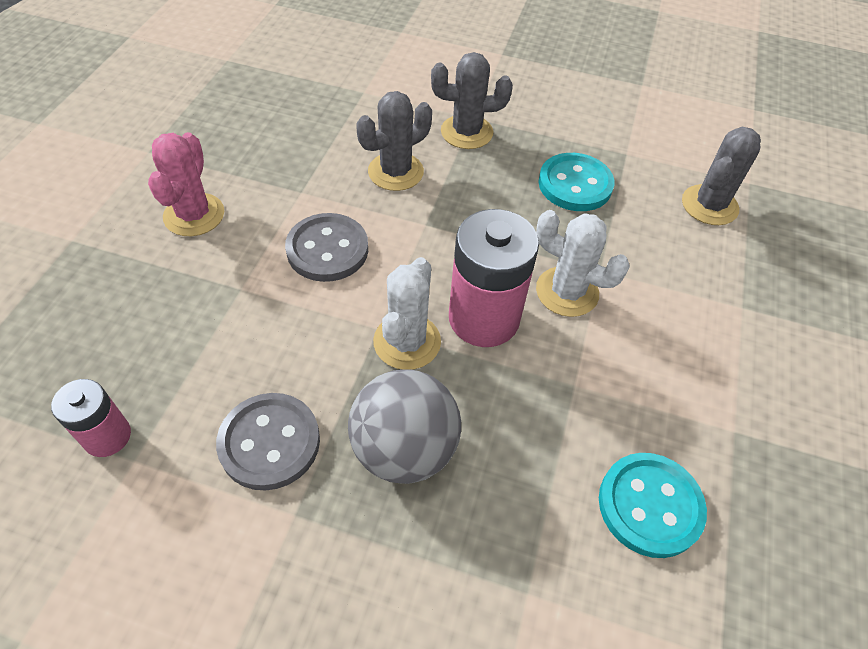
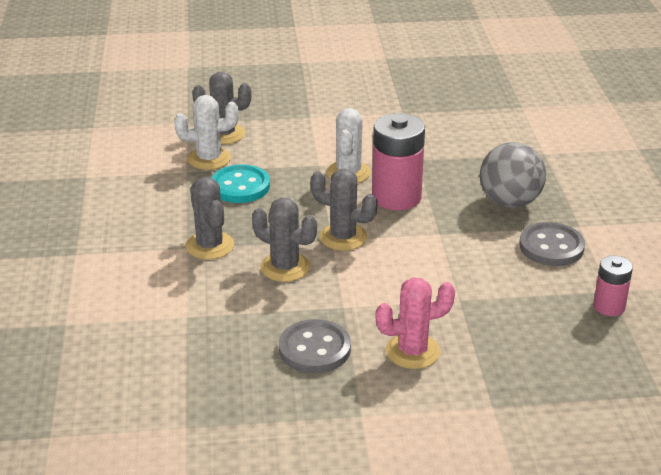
camera: 110 degrees left, 20 degrees down
(327, 249) = (392, 274): grey button -> grey button (314, 349)
(407, 342) = (439, 220): white cactus -> white cactus (209, 159)
(423, 234) = (343, 237): none -> grey cactus
(649, 505) = (468, 129): turquoise button -> none

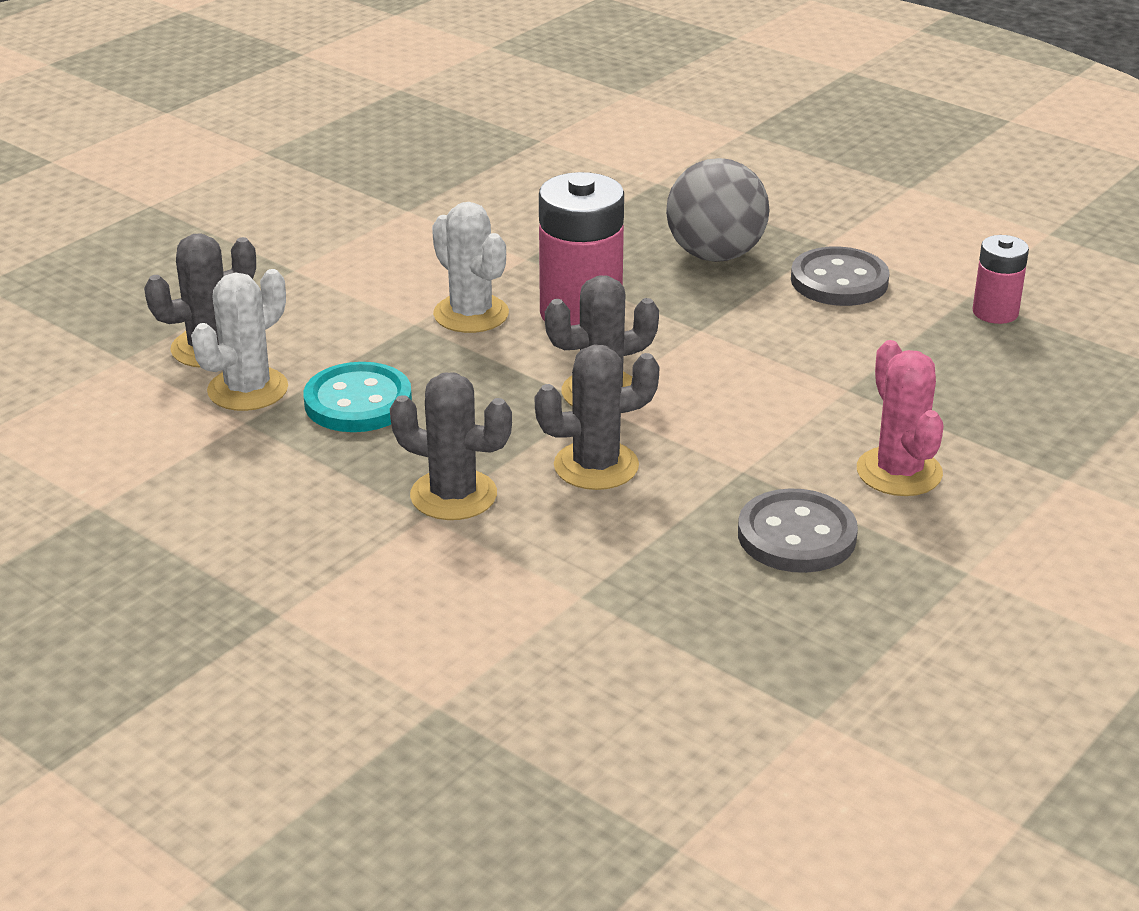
camera: 45 degrees left, 0 degrees up
(412, 351) = (899, 472): pink cactus -> pink cactus turned 45 degrees counterclockwise

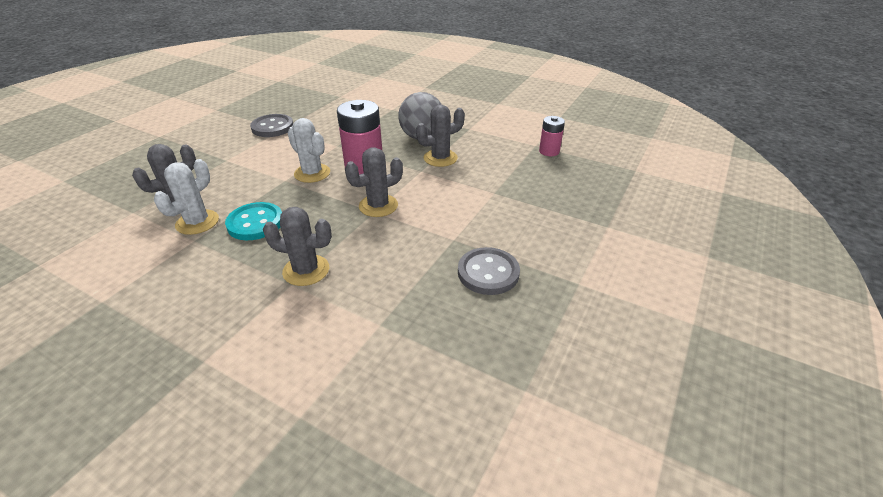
camera: 10 degrees left, 5 degrees up
(596, 466) = (380, 245): grey cactus -> grey cactus (440, 158)
(839, 281) = (478, 144): grey button -> grey button (272, 127)
(899, 472) = (529, 232): pink cactus -> none

